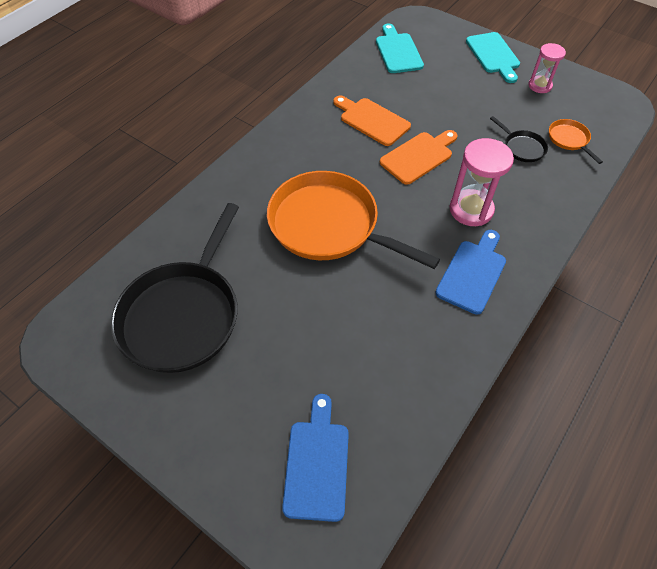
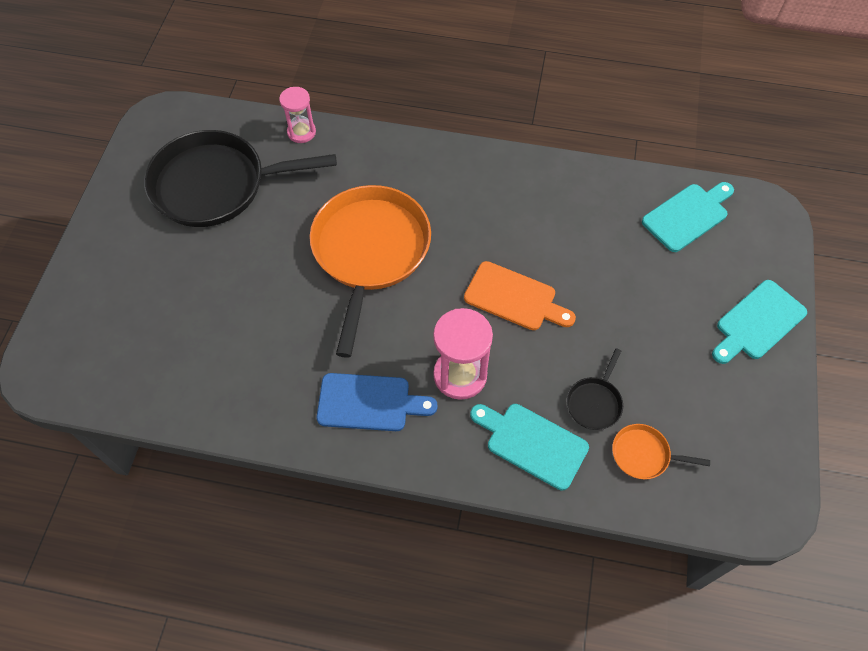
camera: 65 degrees right, 5 degrees up
(317, 464) = (111, 341): blue cutting board -> none
(372, 120) = (545, 233): orange cutting board -> none
(540, 86) = (731, 394): pink hourglass -> pink hourglass (301, 132)
(542, 190) = (532, 443): none -> turquoise cutting board
(569, 139) = (643, 454): orange pan -> orange pan turned 120 degrees counterclockwise

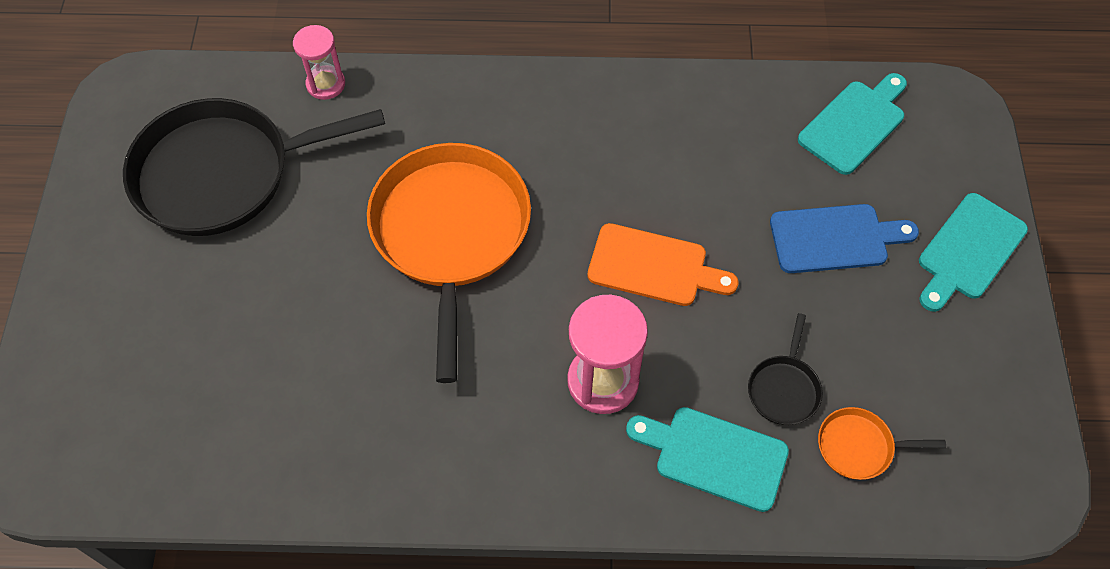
camera: 10 degrees left, 0 degrees up
(369, 402) = (489, 438): blue cutting board -> blue cutting board (834, 238)

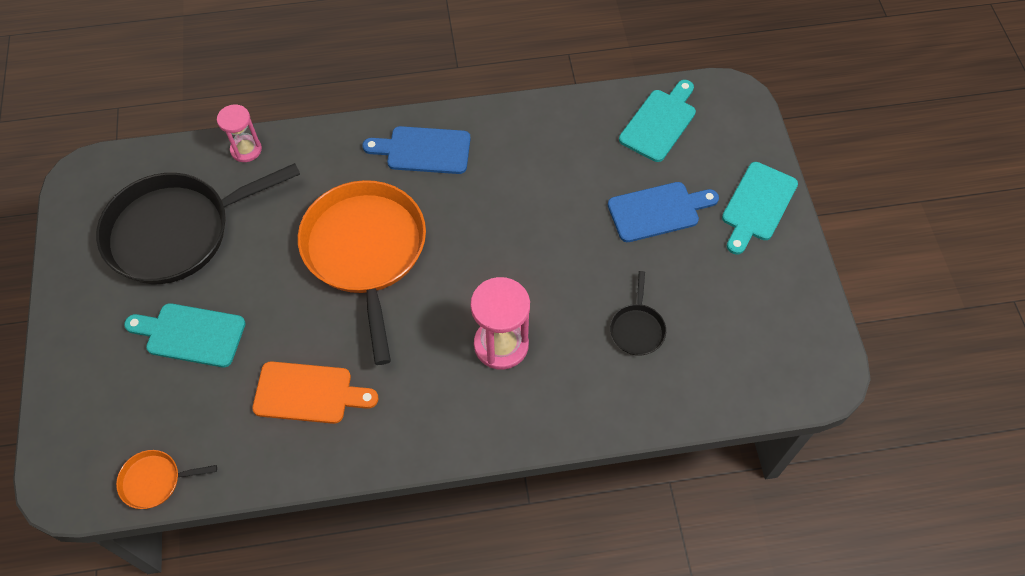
camera: 10 degrees left, 0 degrees up
(545, 116) = (424, 150): none -> blue cutting board
(653, 266) = (525, 253): orange cutting board -> orange cutting board (308, 393)
(714, 456) = (593, 387): turquoise cutting board -> turquoise cutting board (191, 334)
(859, 446) = (698, 362): orange pan -> orange pan (154, 481)

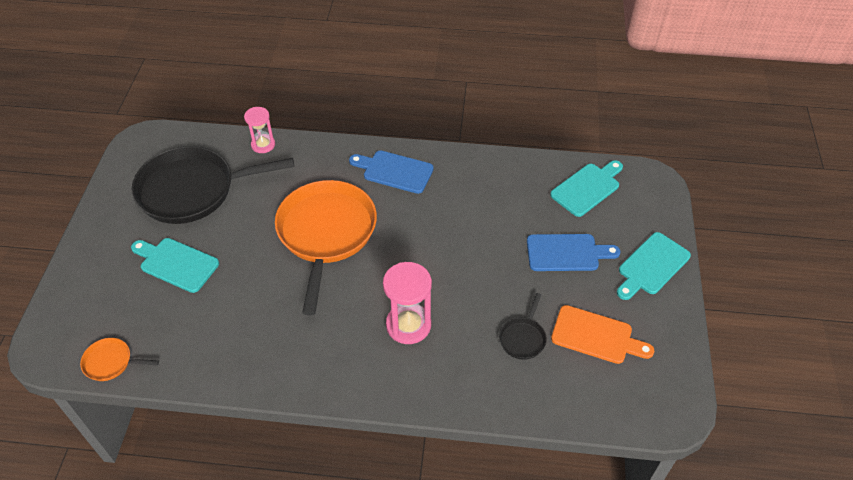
camera: 15 degrees right, 10 degrees down
(308, 393) = (247, 326): orange cutting board -> orange cutting board (596, 336)

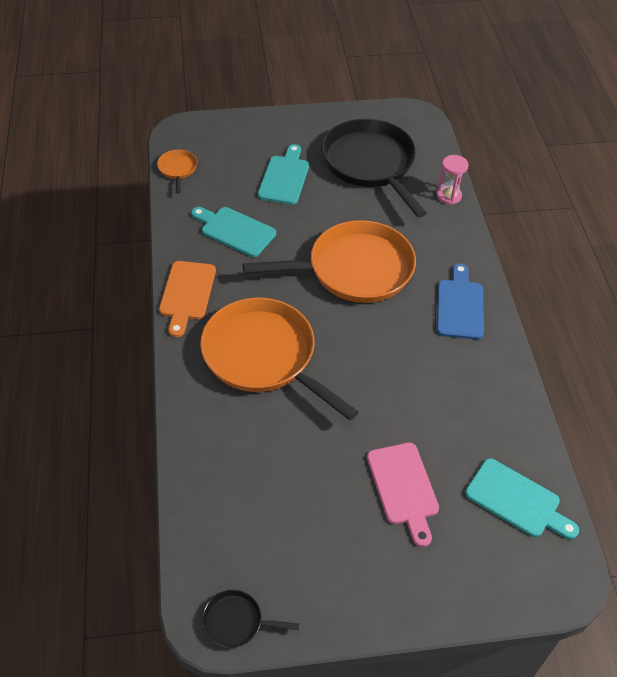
camera: 75 degrees right, 0 degrees up
(408, 325) = (263, 356): pink hourglass -> orange pan
(523, 338) = (273, 458): black pan -> black pan (236, 622)
(566, 253) = (403, 487): blue cutting board -> pink cutting board
(596, 336) = (294, 530): orange cutting board -> orange cutting board (187, 294)
(651, 266) = (416, 586): turquoise cutting board -> turquoise cutting board (235, 231)

